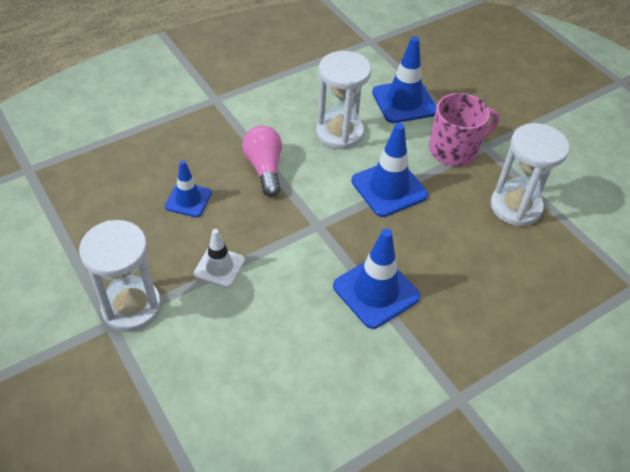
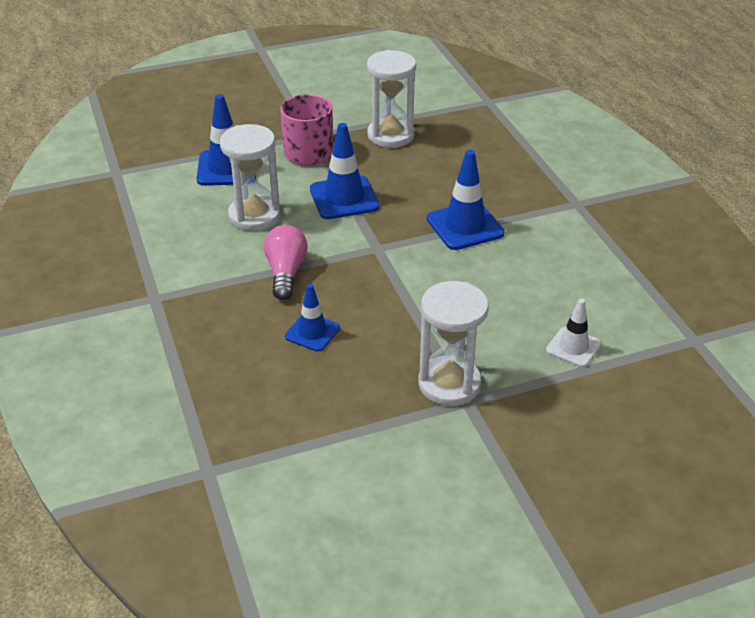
camera: 75 degrees left, 10 degrees down
(219, 267) = (412, 318): white traffic cone -> white traffic cone (573, 347)
(264, 168) = (286, 272): pink light bulb -> pink light bulb turned 90 degrees clockwise

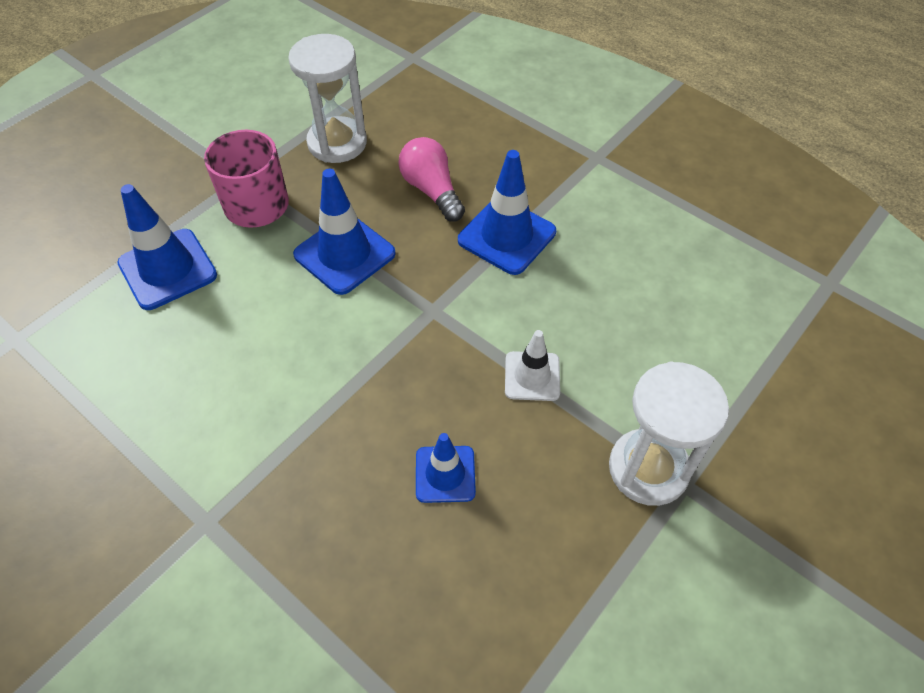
camera: 30 degrees left, 15 degrees up
(254, 216) = (252, 328): white hourglass -> none
(286, 272) = (350, 398): pink light bulb -> pink light bulb (432, 190)
(573, 347) = (731, 350): white traffic cone -> white traffic cone (532, 376)

